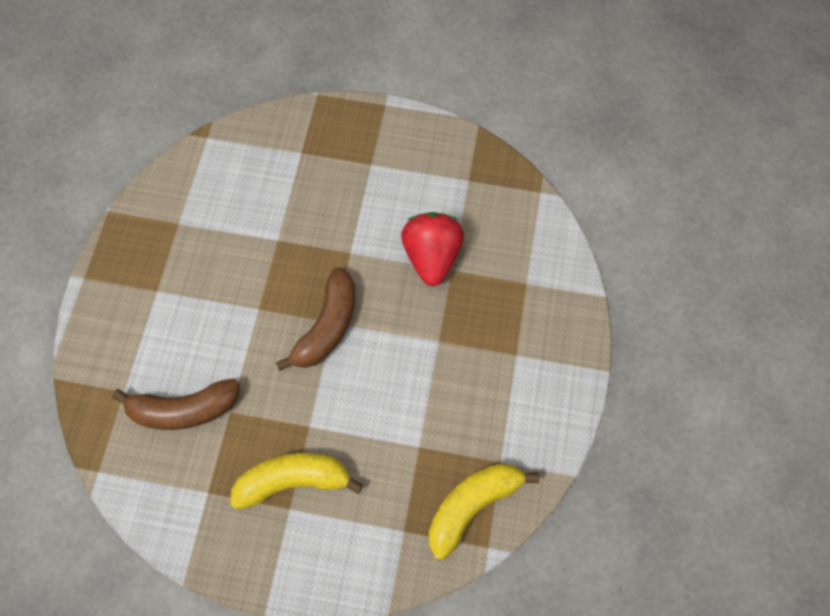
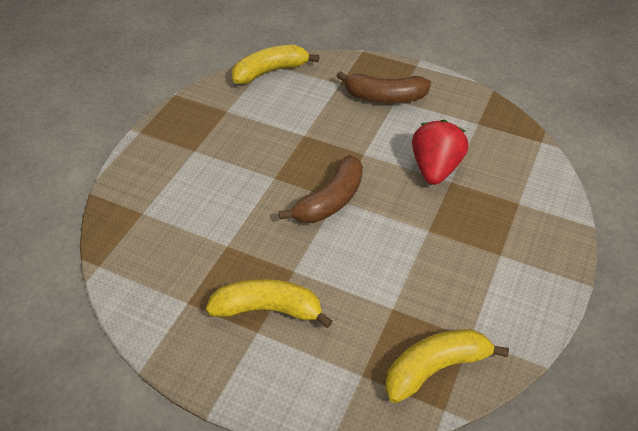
camera: 15 degrees right, 20 degrees down
(185, 409) = (189, 235): brown banana -> brown banana (384, 97)
(214, 151) = (270, 71): none -> yellow banana

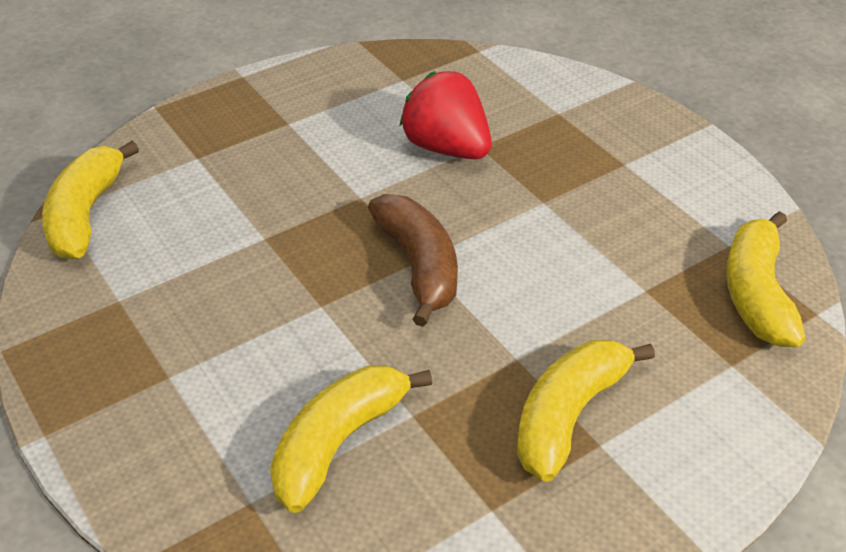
camera: 60 degrees left, 5 degrees down
(192, 226) = (338, 443): none -> yellow banana
(384, 97) = (272, 129): brown banana -> none

